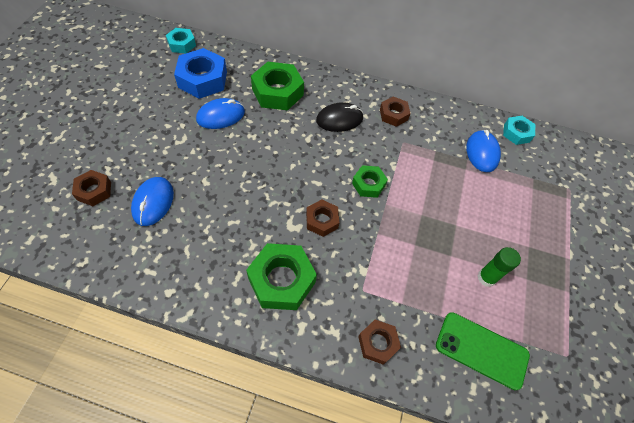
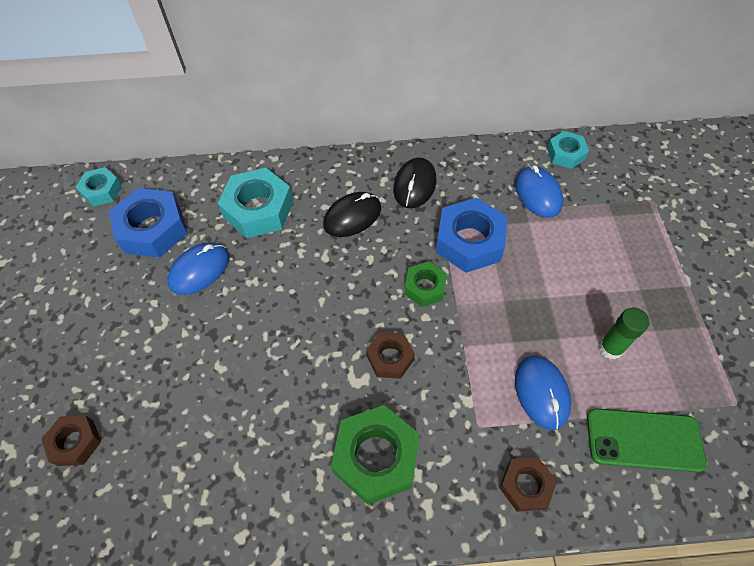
camera: 15 degrees left, 0 degrees up
(153, 202) = (164, 424): blue mouse -> blue mouse (541, 392)
(277, 92) = (258, 210): green nut -> turquoise nut
(393, 115) = (414, 185): brown nut -> black mouse
(415, 166) = (469, 241): none -> blue nut

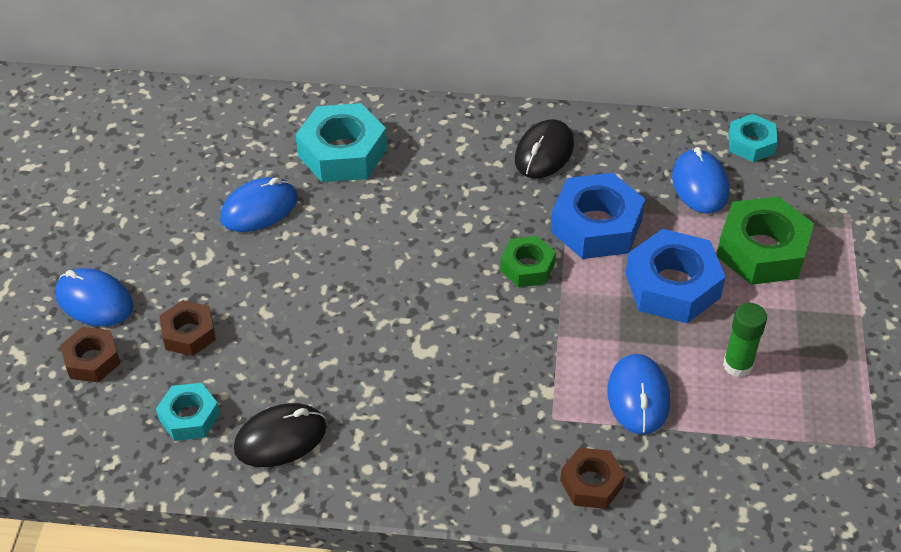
camera: 10 degrees right, 10 degrees down
(71, 382) = (94, 301): none -> blue mouse
(102, 191) = (156, 105): turquoise nut -> turquoise nut (189, 417)
(152, 229) = (211, 156): blue nut -> blue nut (672, 286)
(352, 216) = (457, 177): black mouse -> black mouse (280, 438)
(376, 457) = (426, 428): green nut -> green nut (762, 250)
(390, 358) = (466, 334): brown nut -> brown nut (189, 333)
(644, 440) = (746, 462): green phone -> none

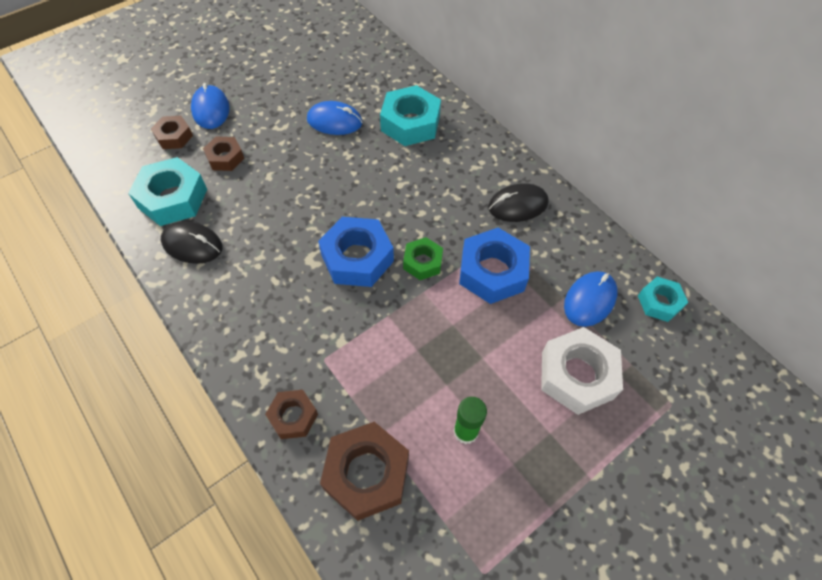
camera: 45 degrees right, 10 degrees up
(189, 417) = (173, 198): turquoise nut -> turquoise nut, size x1.73
(638, 397) = (383, 393): blue mouse -> none
(672, 286) = (490, 346): blue nut -> blue nut (357, 258)
(707, 465) = (366, 474): none -> brown nut
(762, 250) = (577, 375): green nut -> white nut

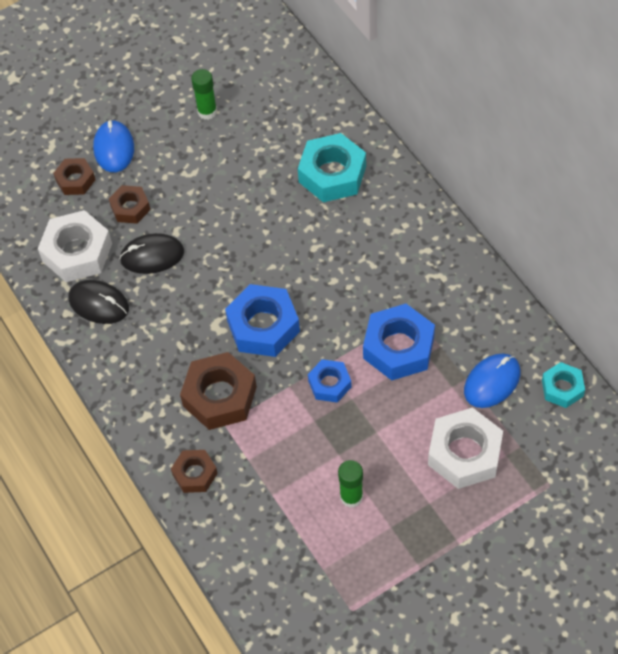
camera: 10 degrees right, 0 degrees up
(173, 198) = (77, 252): turquoise nut -> white nut
(295, 78) = (207, 112): none -> green glue stick
(334, 121) = (249, 168): blue mouse -> none
(366, 474) = (258, 526): brown nut -> brown nut (219, 396)
(422, 262) = (329, 334): green nut -> none
(428, 311) = (329, 384): none -> blue nut
(518, 205) = (436, 277): black mouse -> black mouse (152, 256)

